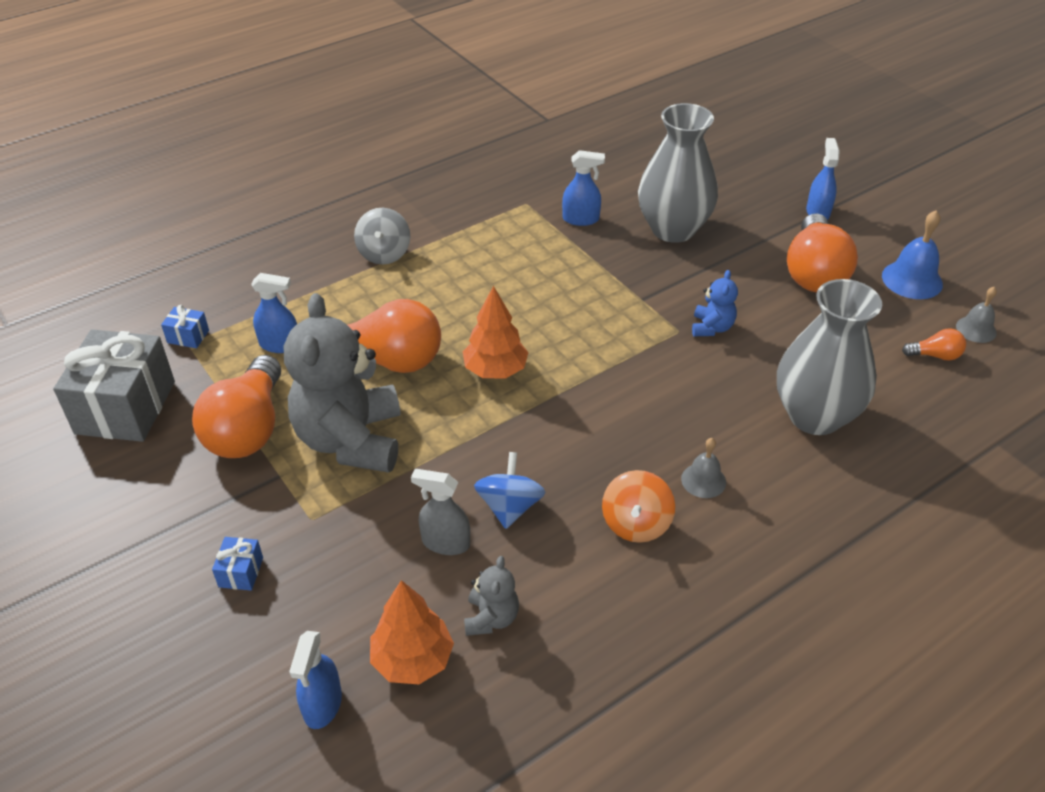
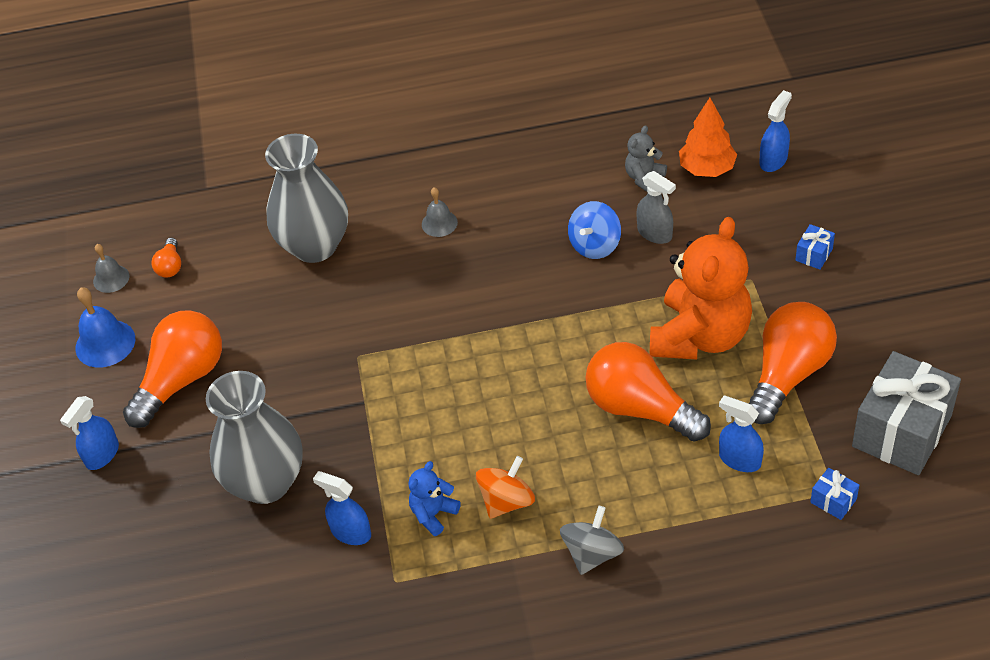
camera: 150 degrees left, 5 degrees up
(350, 440) = (700, 336): grey teddy bear -> orange teddy bear
(495, 370) = (546, 366): orange tree -> none
(636, 523) = (510, 208): orange spinning top -> orange spinning top (507, 501)
(712, 327) = (326, 350): blue teddy bear -> blue teddy bear (433, 514)
(935, 355) = (170, 266): orange light bulb -> orange light bulb turned 120 degrees counterclockwise

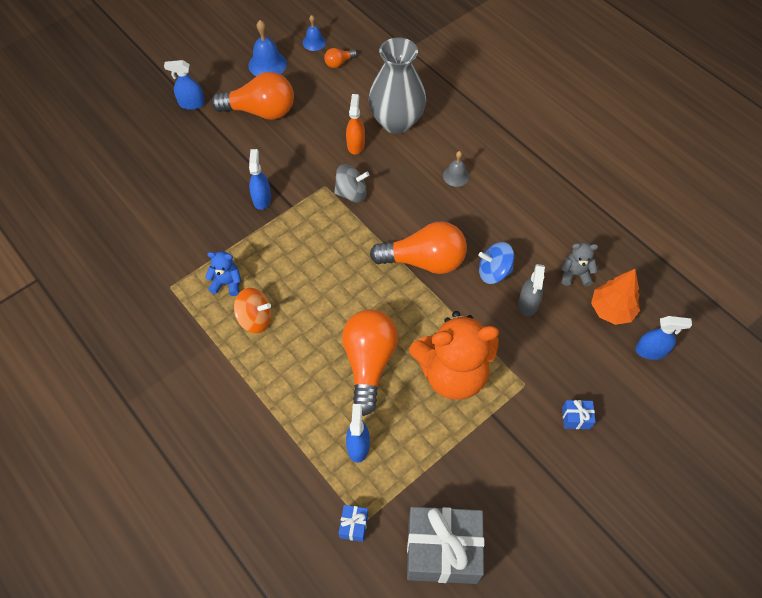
camera: 55 degrees right, 10 degrees up
(111, 278) = (314, 42): grey bell -> blue bell
(266, 482) = (209, 187): grey vase -> none
(318, 300) = (356, 144): none -> orange spray bottle
(350, 532) = (194, 247): blue spray bottle -> blue spray bottle (262, 199)
(592, 553) = (238, 387): grey spinning top -> grey spinning top (351, 193)
(788, 374) = (452, 447): orange light bulb -> orange light bulb (424, 261)

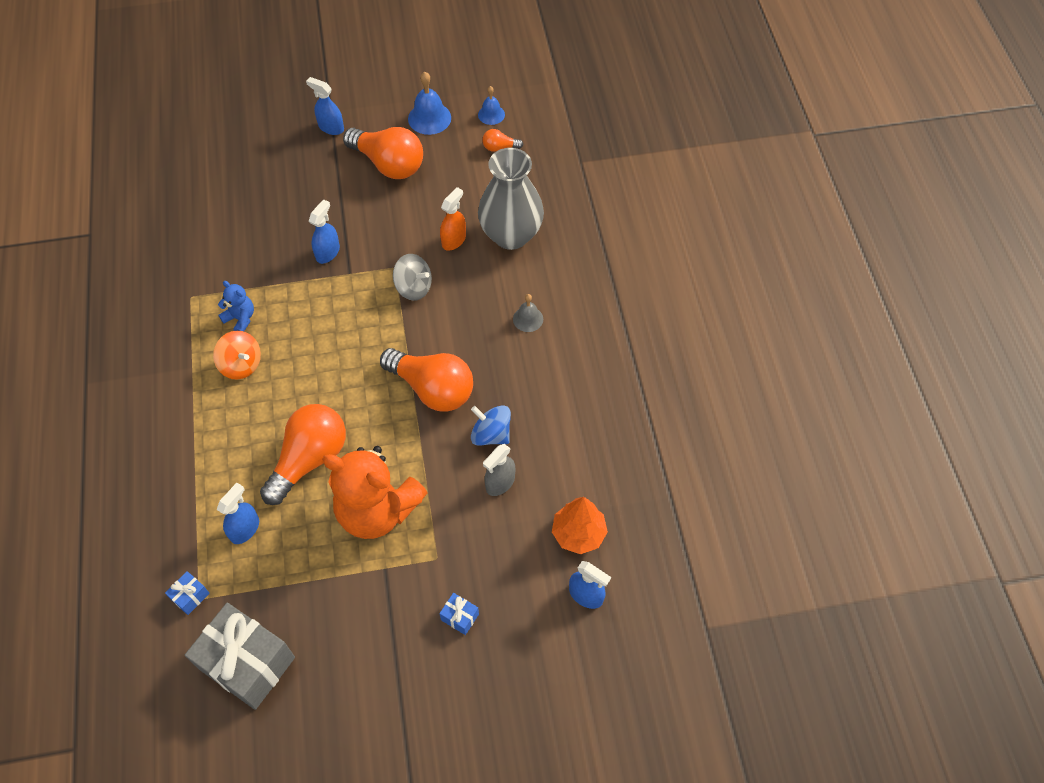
camera: 30 degrees right, 0 degrees up
(575, 274) = (570, 479): grey teddy bear -> none

